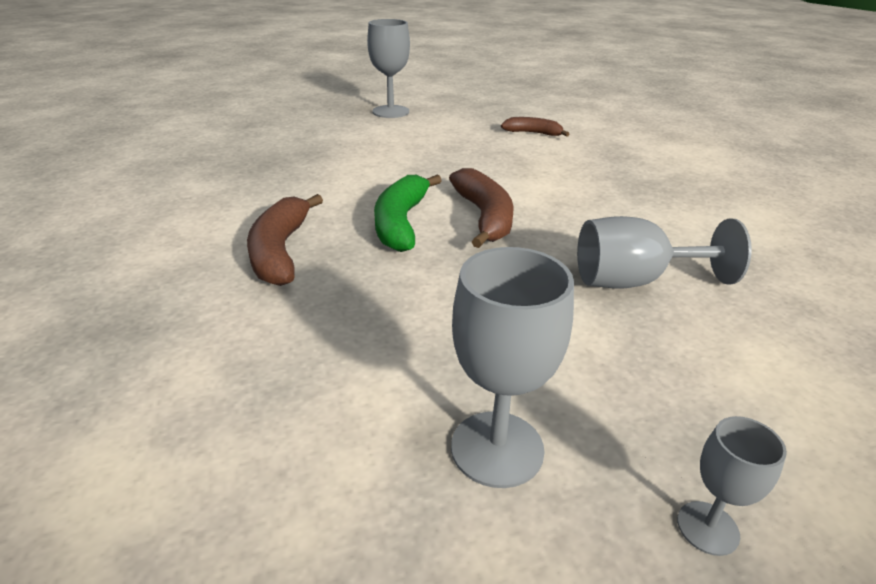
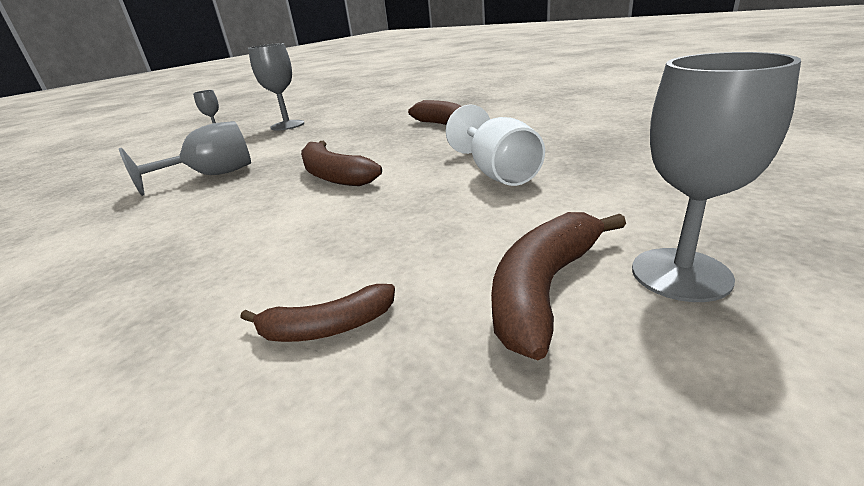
camera: 155 degrees right, 5 degrees down
(362, 168) = (497, 173): none -> white goblet
(401, 223) = (396, 154): green banana -> none
(441, 121) = (544, 289): none -> brown banana

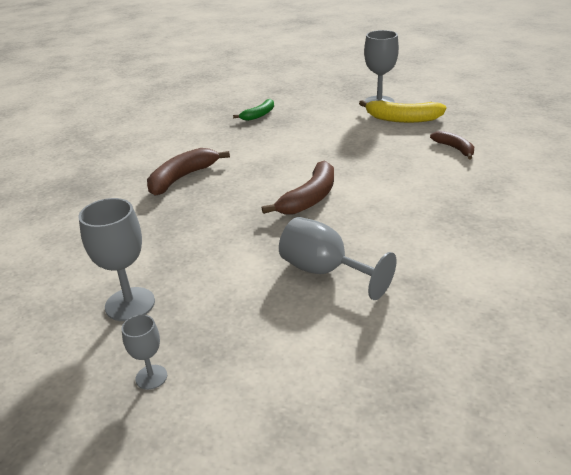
camera: 110 degrees left, 5 degrees up
(497, 173) = (293, 141): white goblet -> none
(544, 289) = (402, 119): brown banana -> yellow banana
(616, 154) = (259, 115): none -> green banana

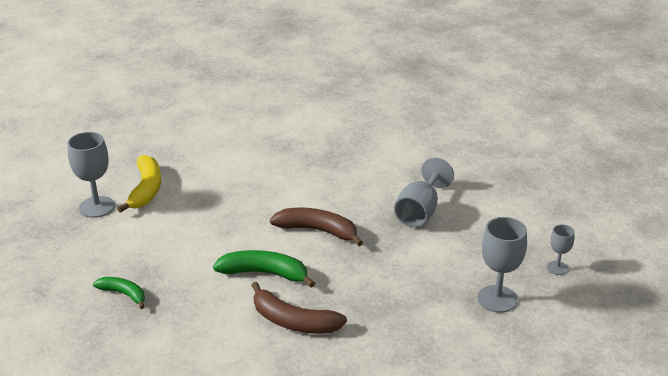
camera: 105 degrees left, 0 degrees up
(254, 168) = (265, 273): none -> green banana
(455, 149) = (215, 160): brown banana -> none

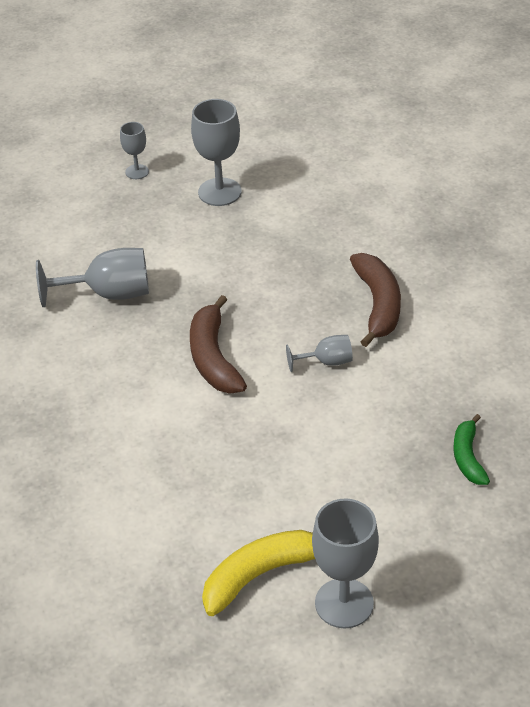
camera: 120 degrees left, 10 degrees up
(265, 273) = (326, 362): green banana -> grey goblet

